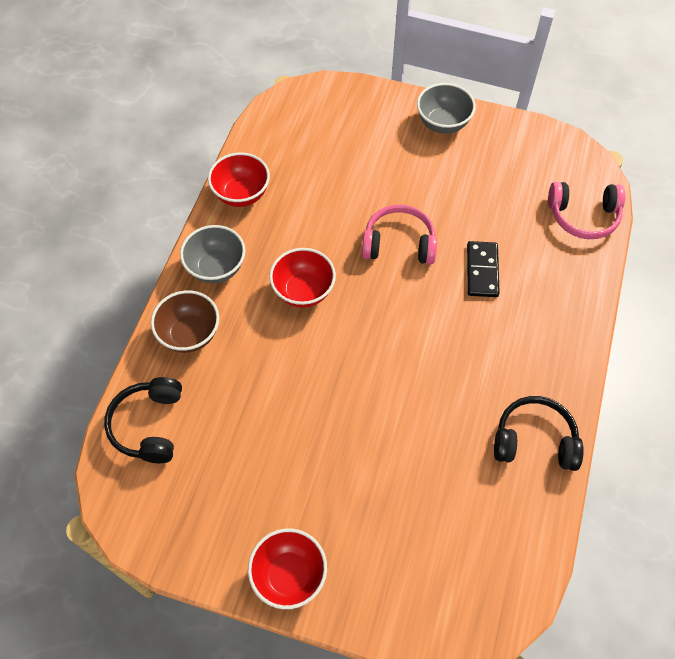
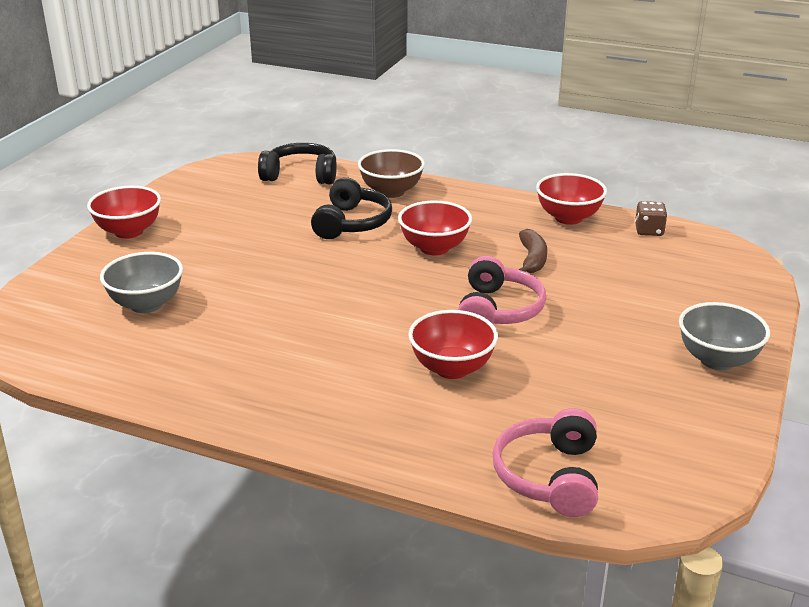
camera: 95 degrees right, 30 degrees down
(216, 268) = (469, 204): grey bowl -> grey bowl (146, 304)
(262, 143) = (649, 231): none -> brown dice
(317, 221) = (532, 259): none -> brown banana
(482, 271) = (452, 368): black domino -> red bowl
(534, 440) = (196, 382): black headphones -> black headphones (352, 223)

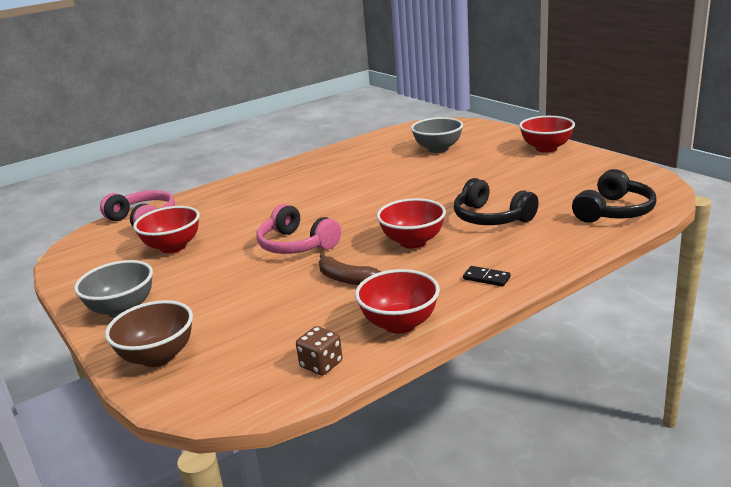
camera: 125 degrees right, 5 degrees down
(391, 192) = (543, 245): brown bowl -> brown bowl (158, 357)
(452, 368) = (259, 215): red bowl -> red bowl (173, 247)
(469, 202) = (486, 278): none -> black domino

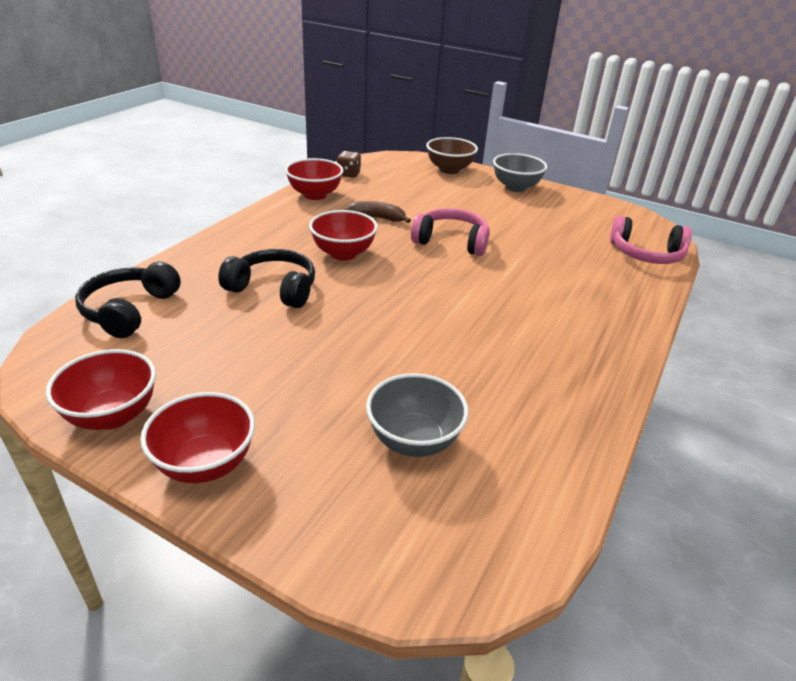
camera: 150 degrees right, 10 degrees up
(173, 247) = (562, 230): red bowl -> red bowl (112, 415)
(486, 278) = (263, 228): black domino -> none

